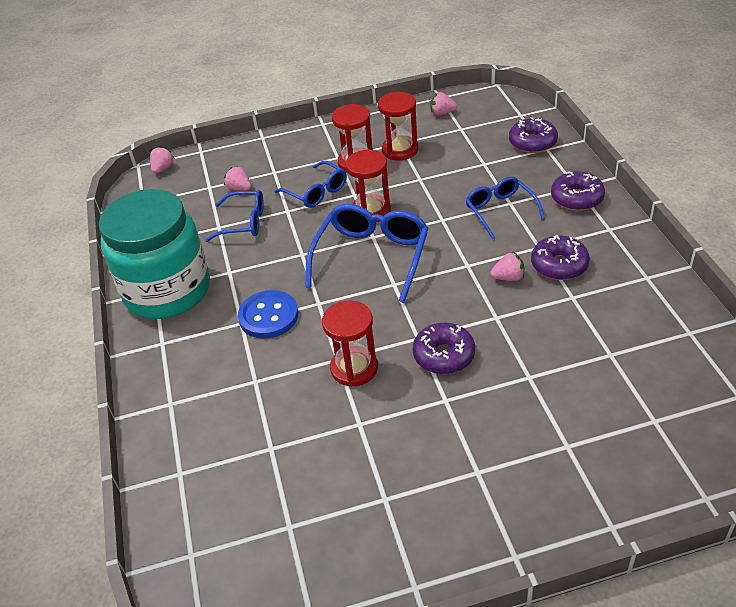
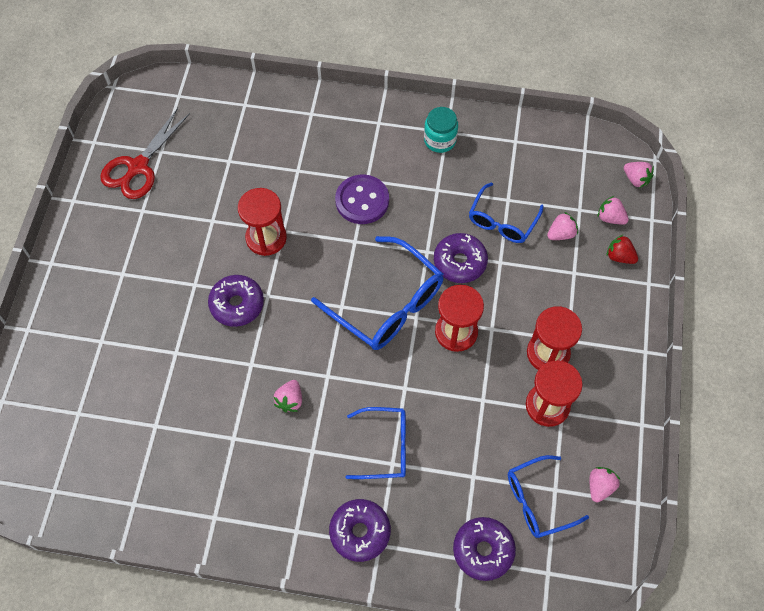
camera: 110 degrees right, 20 degrees up
(167, 291) = (440, 140): turquoise jar -> turquoise jar, size x0.40
(209, 170) = (610, 218): none -> pink strawberry
(245, 156) = (619, 256): none -> red strawberry
(268, 316) = (362, 201): blue button -> purple button
(316, 192) = (515, 297): blue glasses -> blue glasses (537, 501)
(325, 539) = (138, 167): none -> red scissors
(559, 265) = (278, 452): purple donut -> purple donut (460, 262)

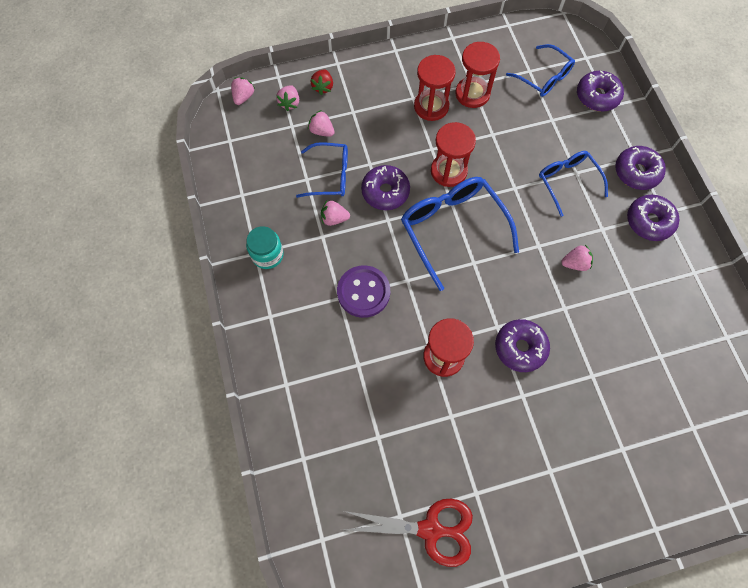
camera: 115 degrees left, 5 degrees up
(295, 506) = (649, 221): none -> purple donut
(387, 304) = (452, 229): blue glasses -> blue glasses turned 45 degrees counterclockwise
(600, 486) = (511, 47): pink strawberry -> pink strawberry (334, 219)

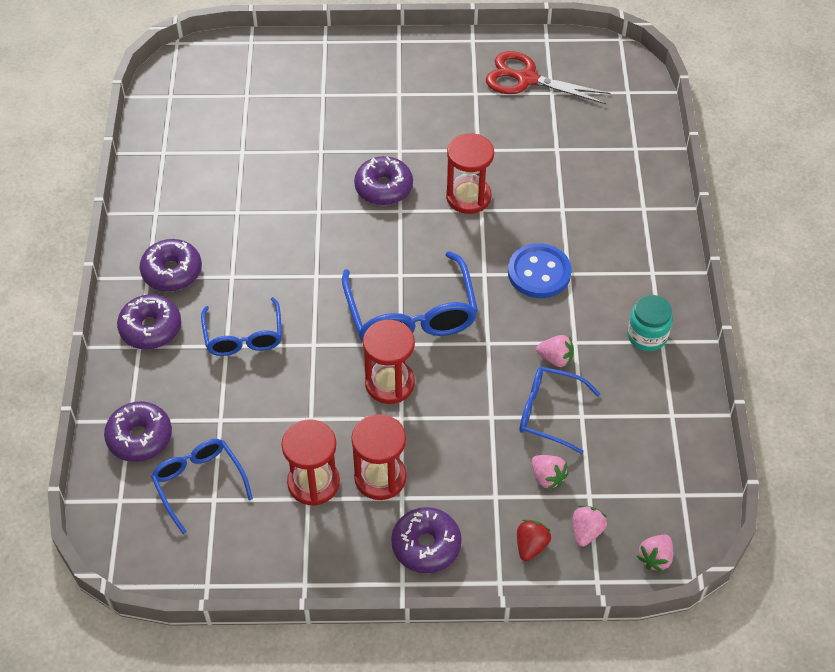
camera: 165 degrees left, 15 degrees down
(363, 292) = (539, 273): purple button -> blue button
(385, 192) = (481, 376): purple donut -> purple donut (426, 545)
(575, 263) = (284, 249): pink strawberry -> none

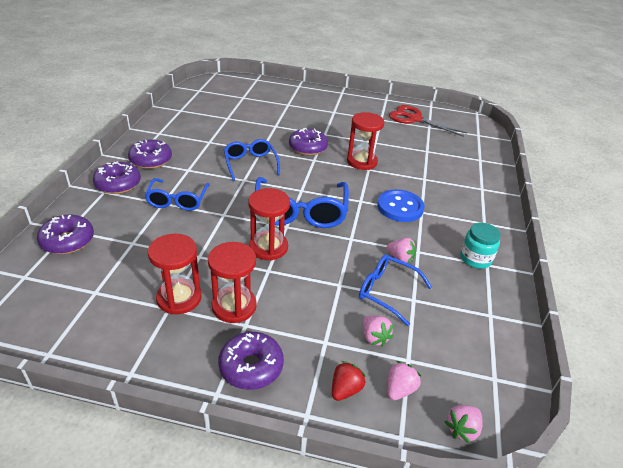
camera: 10 degrees right, 15 degrees down
(199, 483) = (91, 278): blue glasses -> blue glasses (250, 164)

